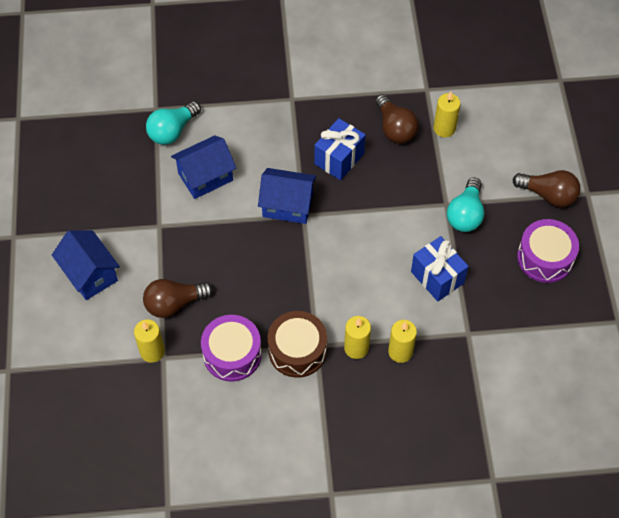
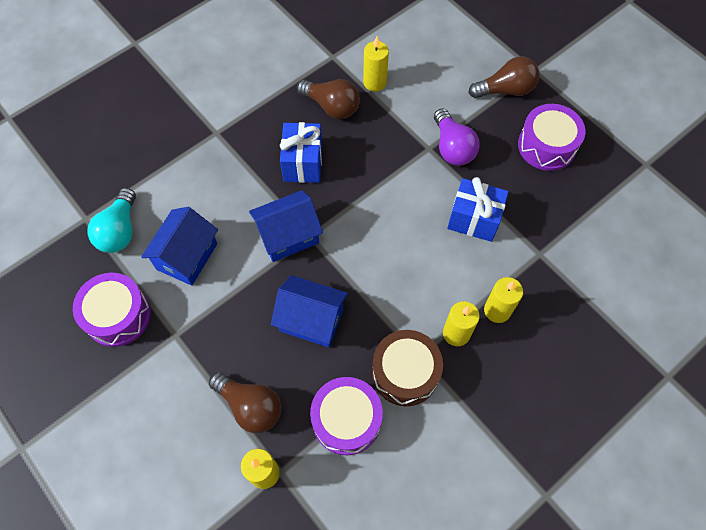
camera: 35 degrees left, 5 degrees up
(90, 274) = (138, 434): blue house -> blue house (311, 320)
(131, 189) = (118, 315): none -> purple drum
(174, 303) = (250, 406): brown light bulb -> brown light bulb turned 90 degrees counterclockwise
(465, 214) = (452, 147): turquoise light bulb -> purple light bulb

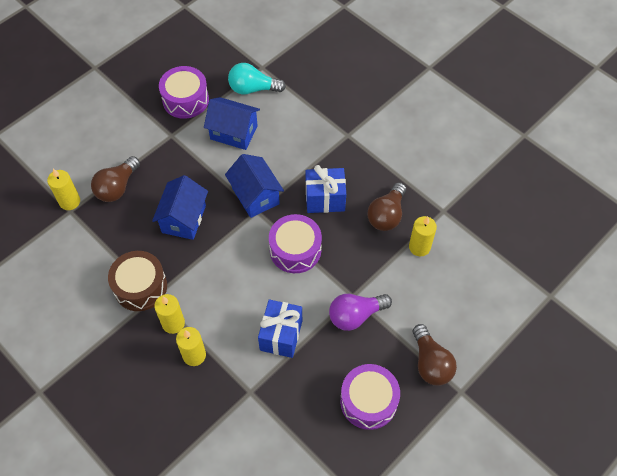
camera: 85 degrees right, 5 degrees down
(346, 420) = (105, 249): purple drum -> purple drum (295, 250)

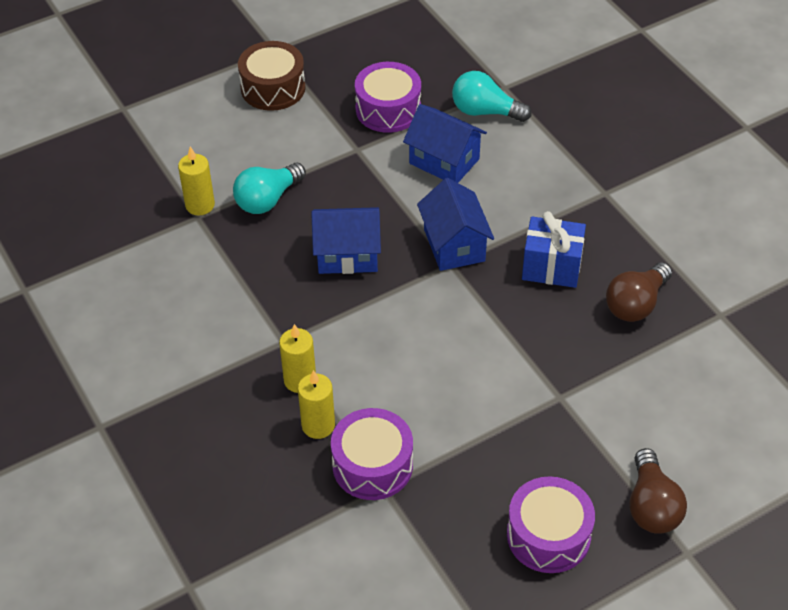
camera: 15 degrees right, 10 degrees down
(117, 187) = (268, 199): brown light bulb -> turquoise light bulb
(140, 287) = (267, 326): brown drum -> brown drum (273, 88)
(184, 219) = (347, 255): blue house -> blue house turned 60 degrees clockwise
(281, 335) = (445, 426): blue gift -> none
(295, 250) = (493, 323): purple drum -> purple drum (372, 465)
(355, 315) = (558, 423): purple light bulb -> none
(419, 247) = (673, 354): yellow candle -> none

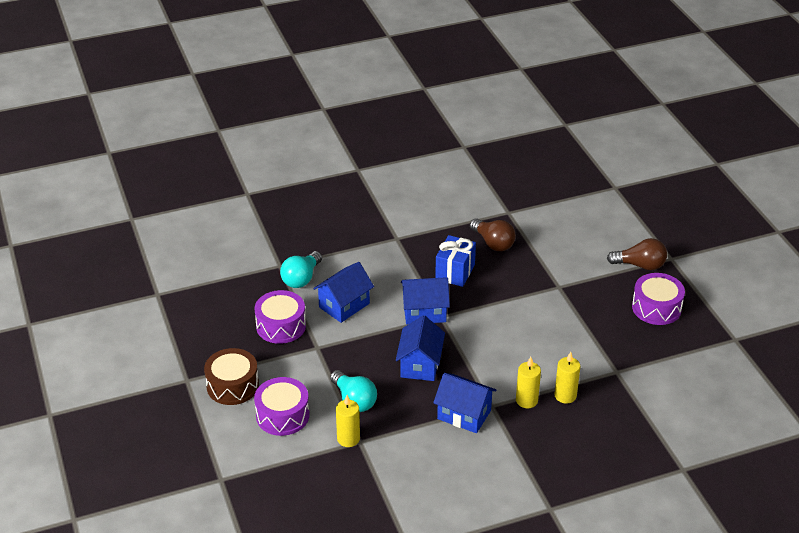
camera: 80 degrees left, 10 degrees down
(260, 313) = (464, 414): none -> blue house
(372, 465) = (599, 374): purple drum -> purple drum (282, 415)

